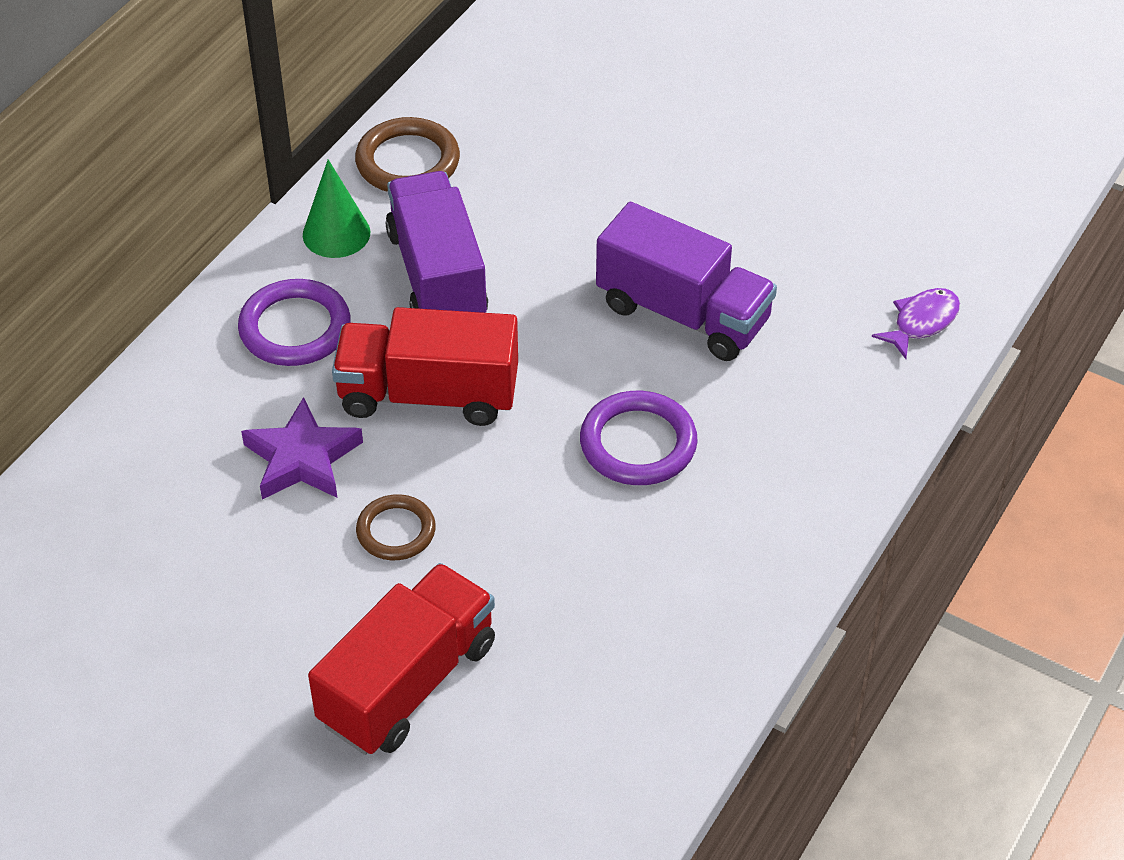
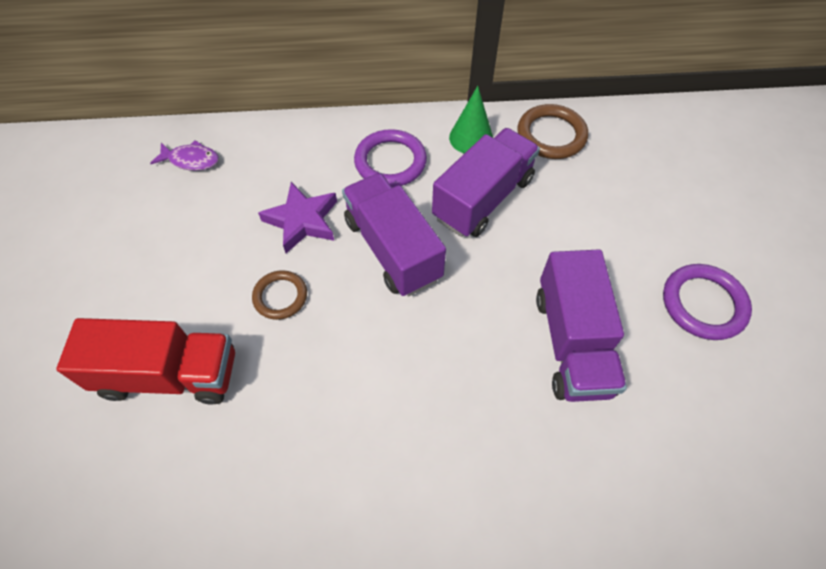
camera: 55 degrees right, 10 degrees up
(428, 395) = (392, 249): red truck -> purple truck
(638, 443) = (443, 385): purple ring -> purple ring (703, 304)
(922, 322) = (712, 510): purple fish -> purple fish (191, 160)

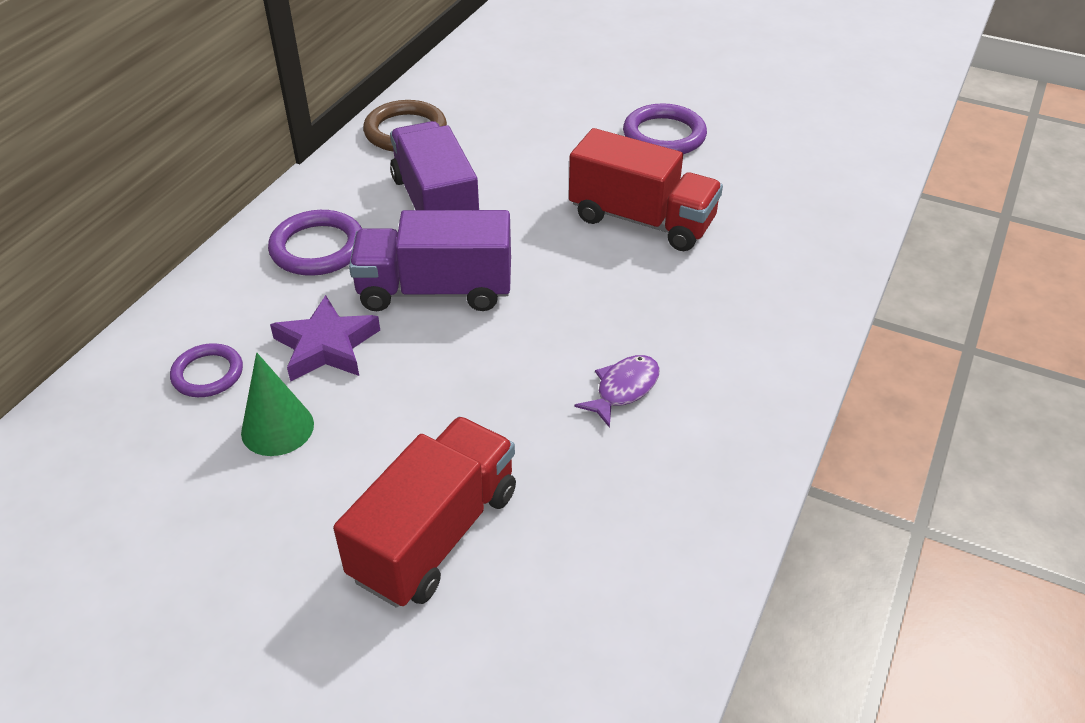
camera: 60 degrees left, 15 degrees down
(191, 160) = (117, 417): purple fish -> purple fish (623, 389)
(246, 178) = (207, 374): none -> purple ring
(280, 296) = (414, 400): brown ring -> none
(471, 138) = (350, 181): green cone -> green cone (277, 428)
(572, 343) = (641, 220): purple truck -> red truck

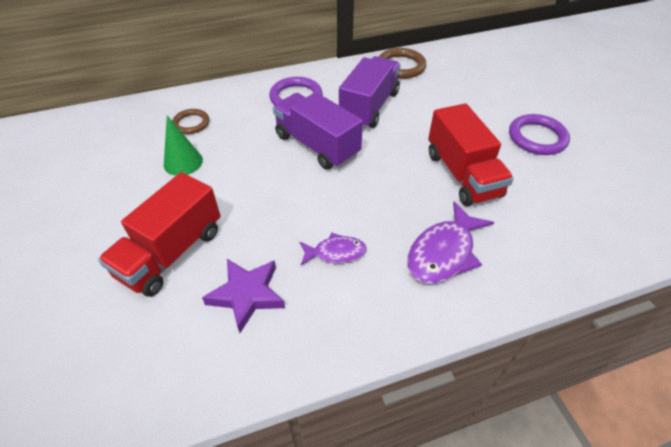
camera: 45 degrees right, 5 degrees up
(207, 374) = (191, 123): purple ring -> brown ring
(326, 346) = (244, 141): purple star -> purple star (247, 295)
(435, 534) = (171, 253): red truck -> red truck turned 135 degrees clockwise
(724, 311) = (443, 253): none -> purple fish

